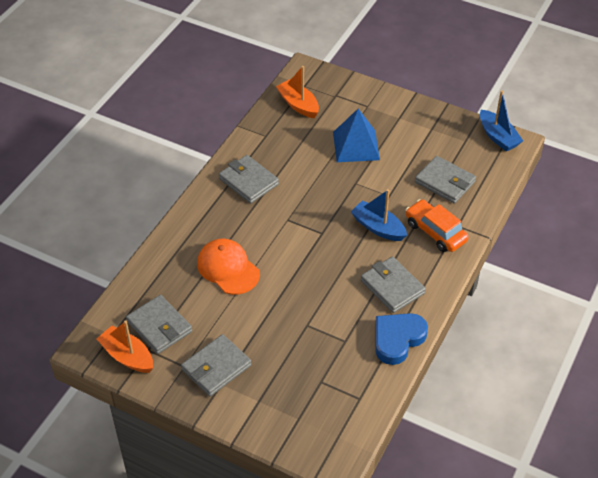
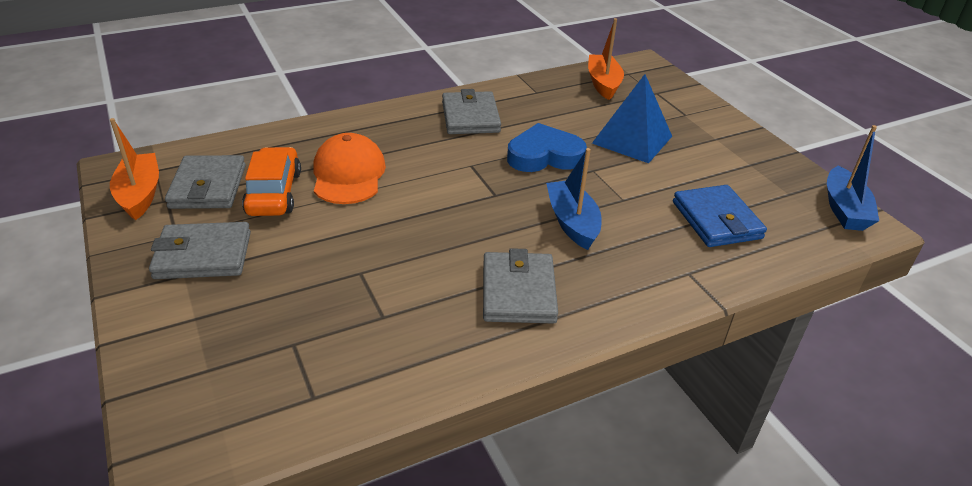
camera: 35 degrees right, 10 degrees down
(397, 339) = (454, 356): blue heart -> blue heart (544, 155)
(435, 232) = (647, 264): orange car -> orange car (274, 193)
(445, 182) = (716, 220): grey wallet -> blue wallet

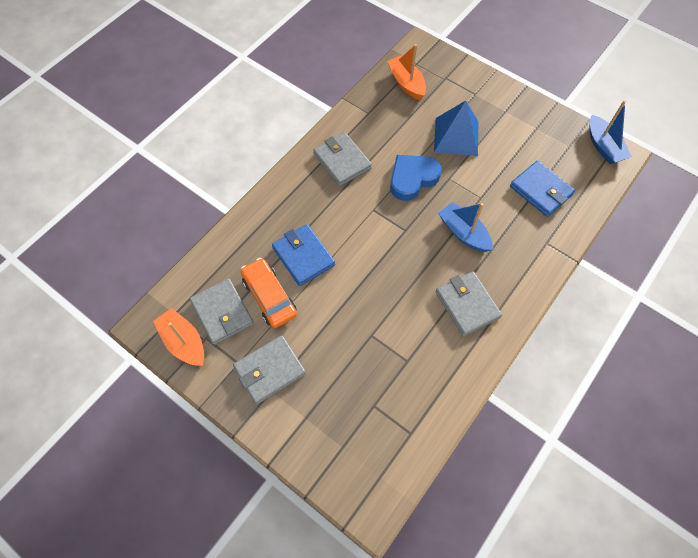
camera: 25 degrees left, 25 degrees up
(348, 174) = (303, 256): orange cap -> blue wallet

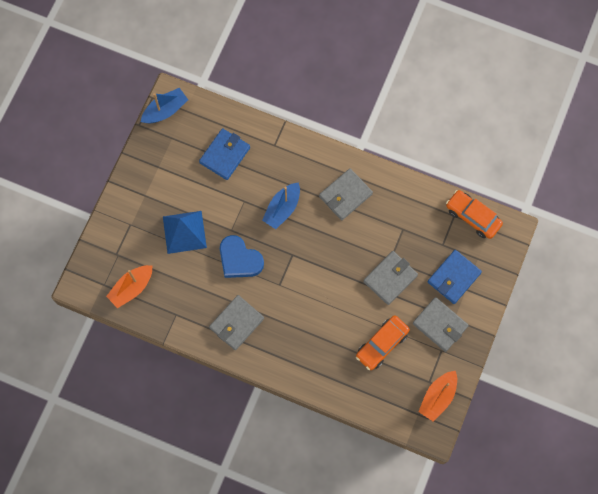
camera: 105 degrees left, 10 degrees up
(222, 313) = (406, 376): grey wallet -> grey wallet (390, 278)
(303, 256) = (339, 329): blue wallet -> blue wallet (454, 277)
(403, 459) = (472, 217): none -> orange car

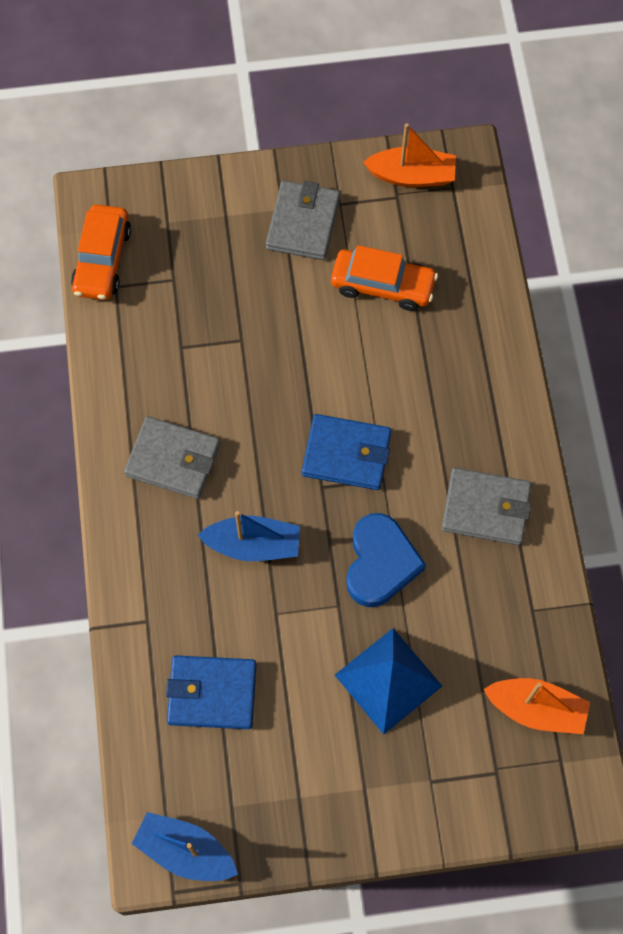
camera: 120 degrees left, 5 degrees down
(390, 278) = (273, 325): grey wallet -> none
(454, 277) = (217, 239): blue wallet -> blue wallet (346, 454)

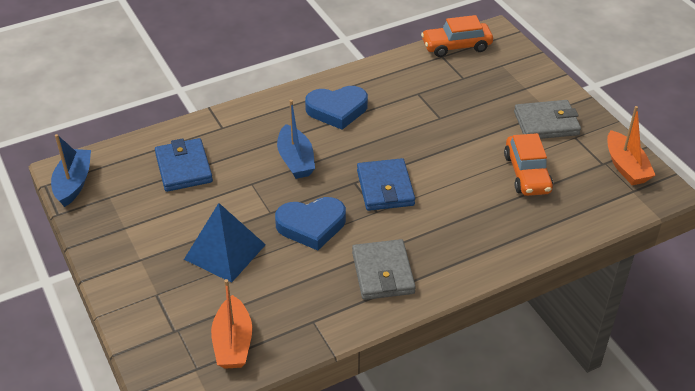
camera: 70 degrees right, 25 degrees down
(173, 460) = (337, 110): grey wallet -> blue heart

